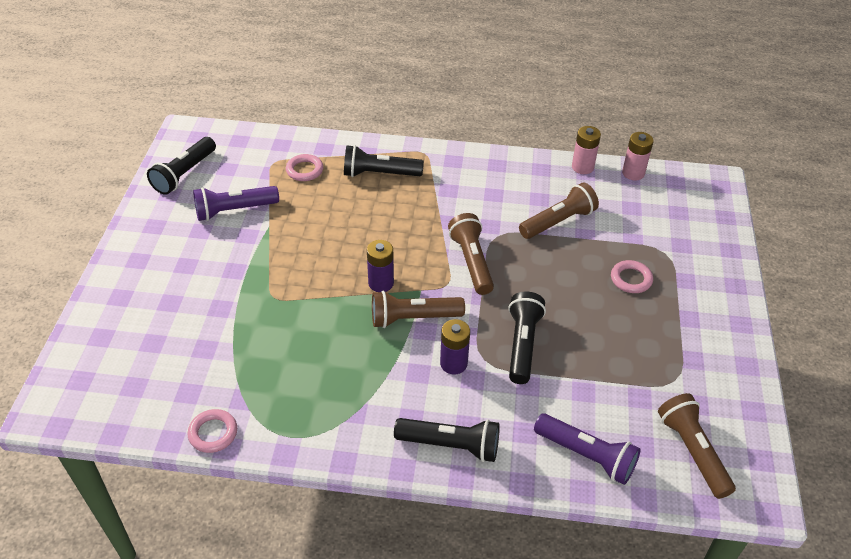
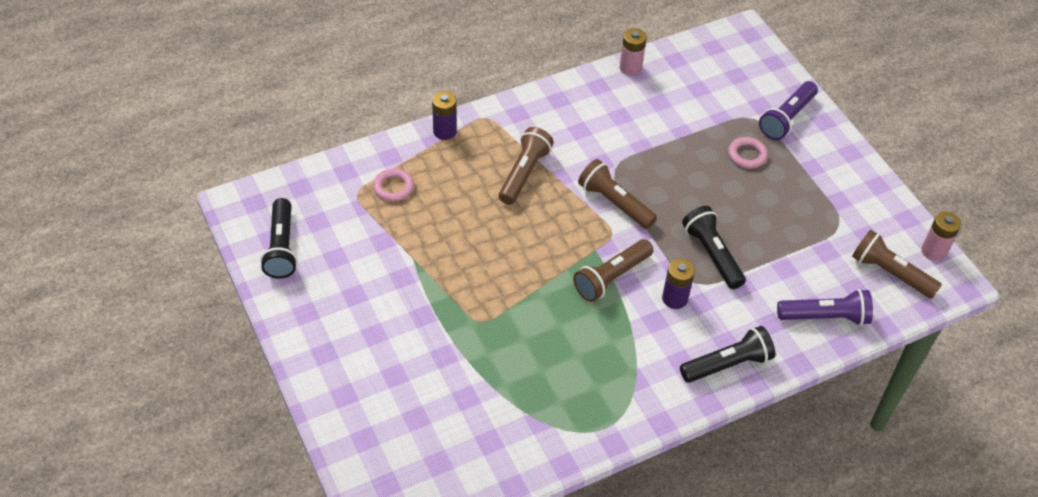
camera: 35 degrees left, 5 degrees up
(213, 433) = (542, 461): pink ring -> none
(234, 210) = (366, 259): purple flashlight -> purple flashlight (786, 118)
(379, 174) = (464, 158): black flashlight -> none
(381, 283) = (558, 261): purple battery -> purple battery (445, 131)
(558, 222) = (652, 130): brown flashlight -> brown flashlight (524, 173)
(633, 173) = (675, 54): pink battery -> pink battery (933, 251)

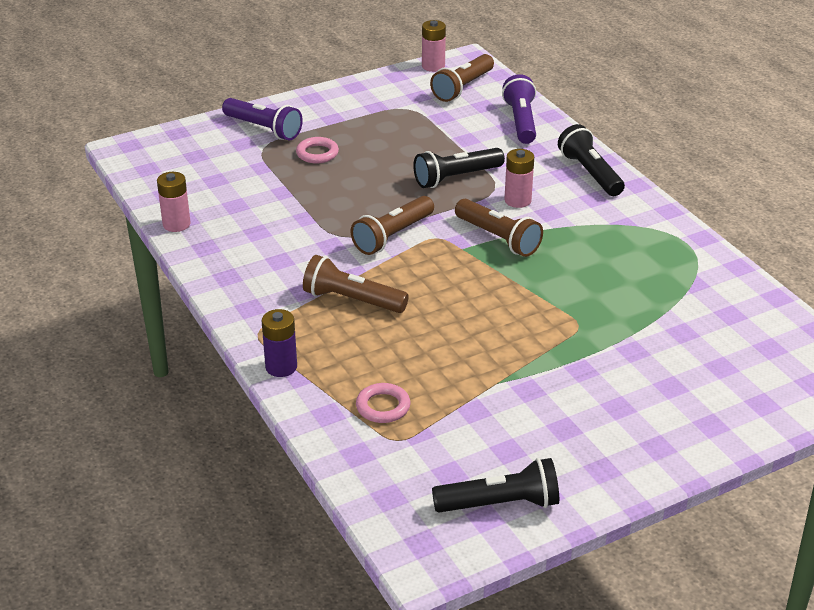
camera: 90 degrees left, 15 degrees down
(674, 298) = (517, 200): purple battery -> pink battery

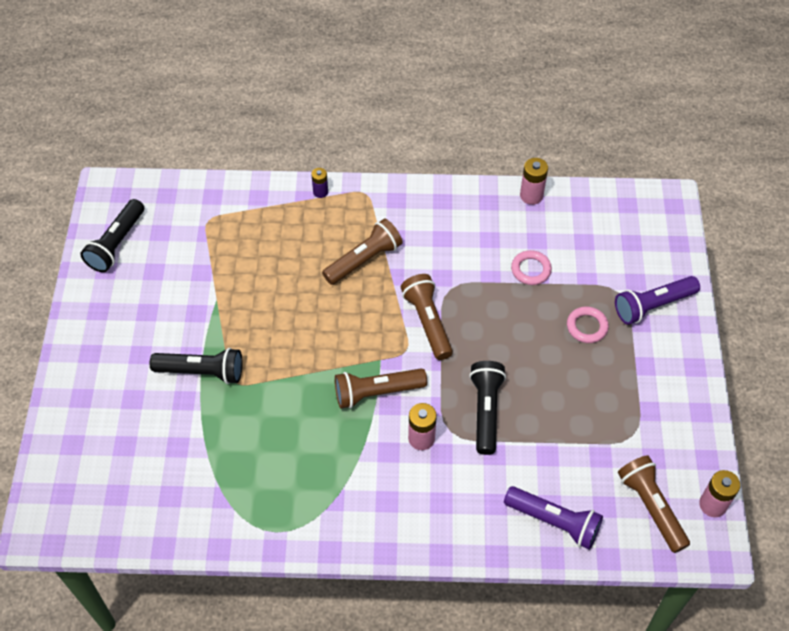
camera: 120 degrees right, 20 degrees up
(281, 367) = (320, 192): purple battery -> purple battery, size x0.65
(383, 407) = (242, 227): pink ring -> pink ring (531, 270)
(590, 173) = (428, 524): black flashlight -> black flashlight (202, 372)

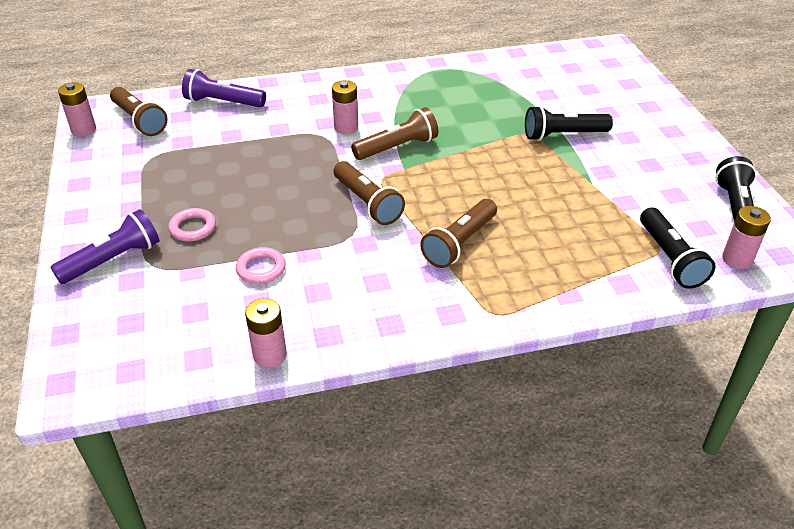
camera: 165 degrees right, 15 degrees down
(158, 198) = (737, 259): none -> pink battery
(320, 192) = (551, 304): purple battery -> none
(486, 411) = (292, 152): black flashlight -> black flashlight (670, 259)

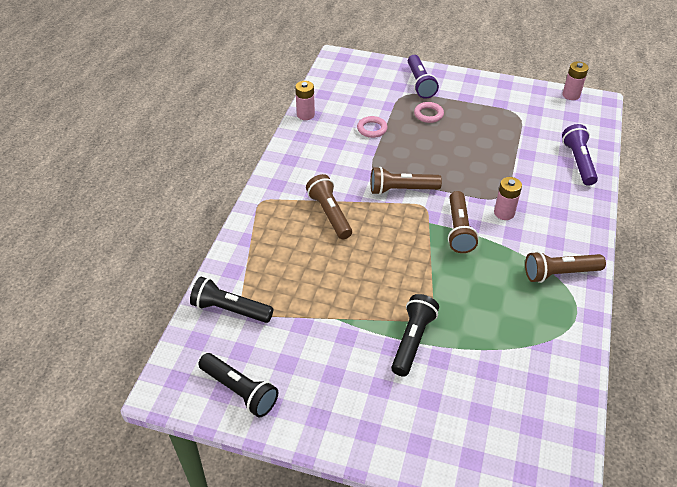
camera: 120 degrees right, 5 degrees up
(139, 121) = (570, 119): brown flashlight -> brown flashlight (559, 273)
(223, 102) = (578, 162): purple flashlight -> purple flashlight turned 45 degrees counterclockwise
(737, 259) = (197, 347): pink battery -> none

